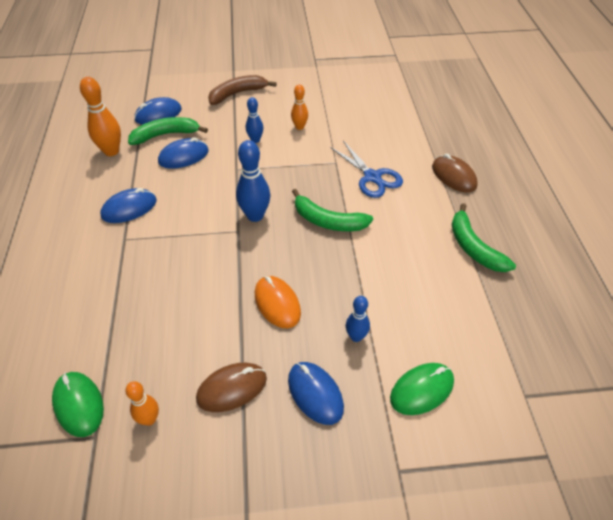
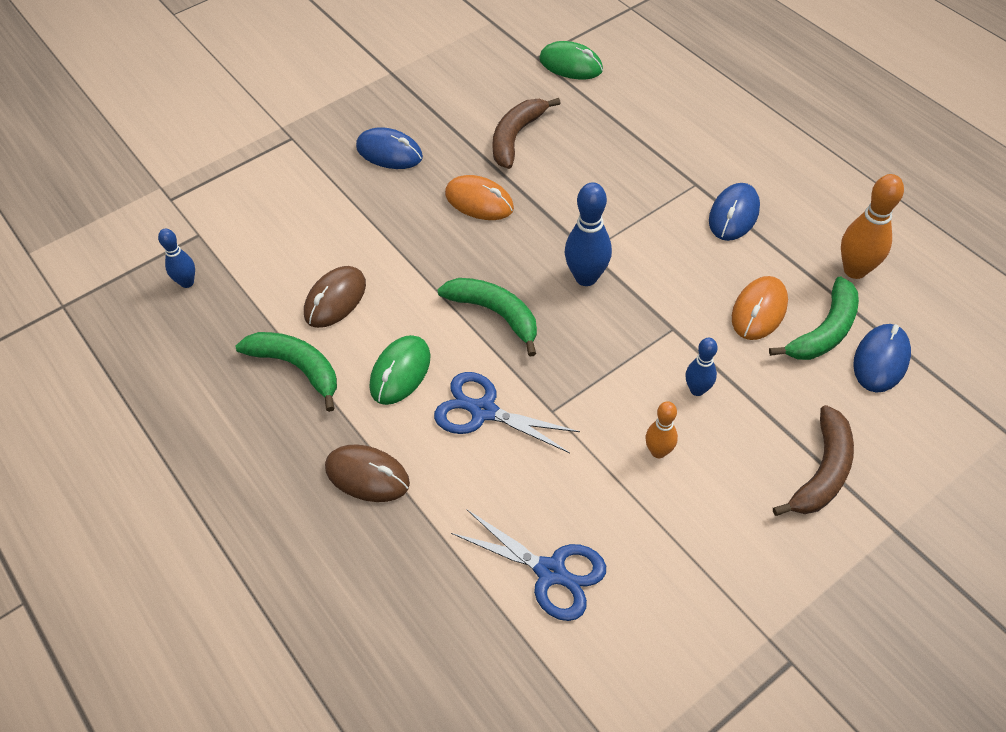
camera: 150 degrees right, 5 degrees up
(149, 419) = (508, 81): orange bowling pin -> none
(183, 156) = (759, 310): blue mouse -> orange mouse
(200, 348) = (516, 137): none -> brown banana
(232, 389) = (462, 125): brown mouse -> brown mouse (335, 299)
(328, 221) = (495, 314): green banana -> green banana turned 45 degrees clockwise
(356, 337) = (381, 209): blue bowling pin -> blue bowling pin (187, 282)
(385, 111) = (550, 571): none -> blue scissors
(422, 390) = (296, 196): green mouse -> green mouse (400, 372)

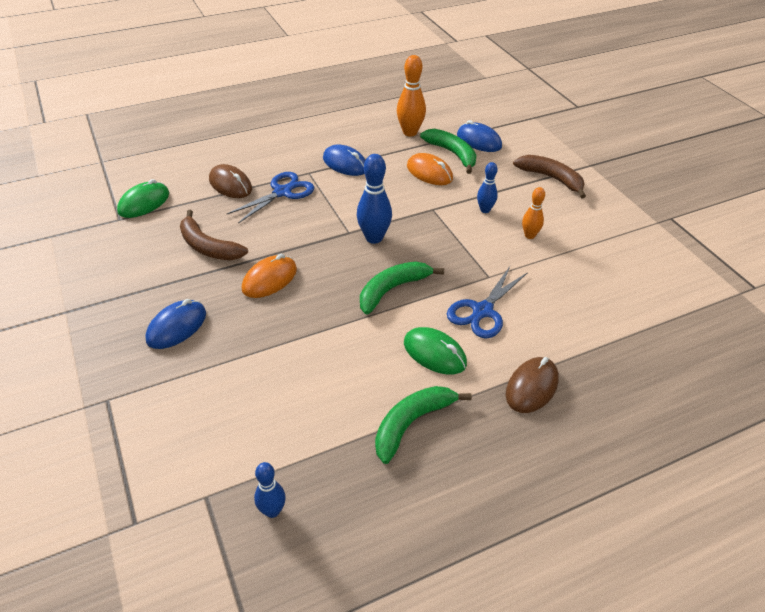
camera: 80 degrees left, 10 degrees down
(335, 299) = (342, 387): brown mouse -> brown mouse (230, 185)
(550, 571) = (616, 300): blue scissors -> blue scissors (282, 192)

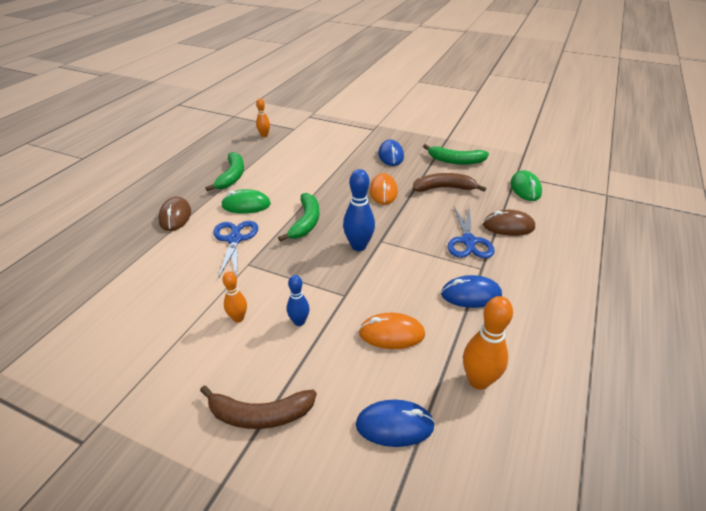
camera: 140 degrees right, 5 degrees down
(272, 511) = (264, 135): blue bowling pin -> orange bowling pin
(452, 154) = (399, 378): green banana -> green banana (455, 161)

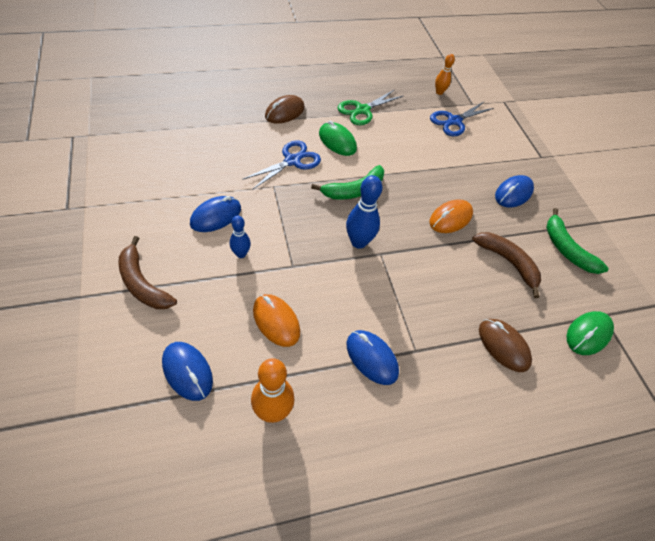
camera: 45 degrees right, 15 degrees up
(232, 176) = (362, 110): green banana -> green scissors
(238, 318) = (216, 216): orange bowling pin -> blue mouse
(468, 241) = (445, 322): blue scissors -> blue scissors (454, 121)

